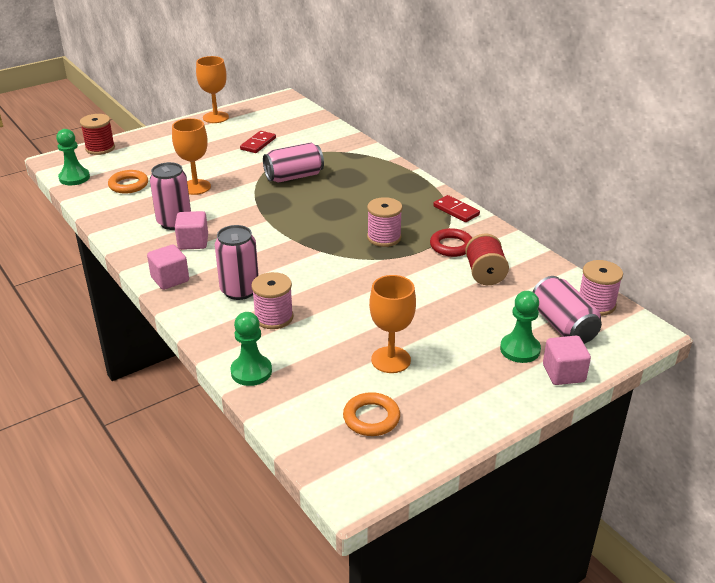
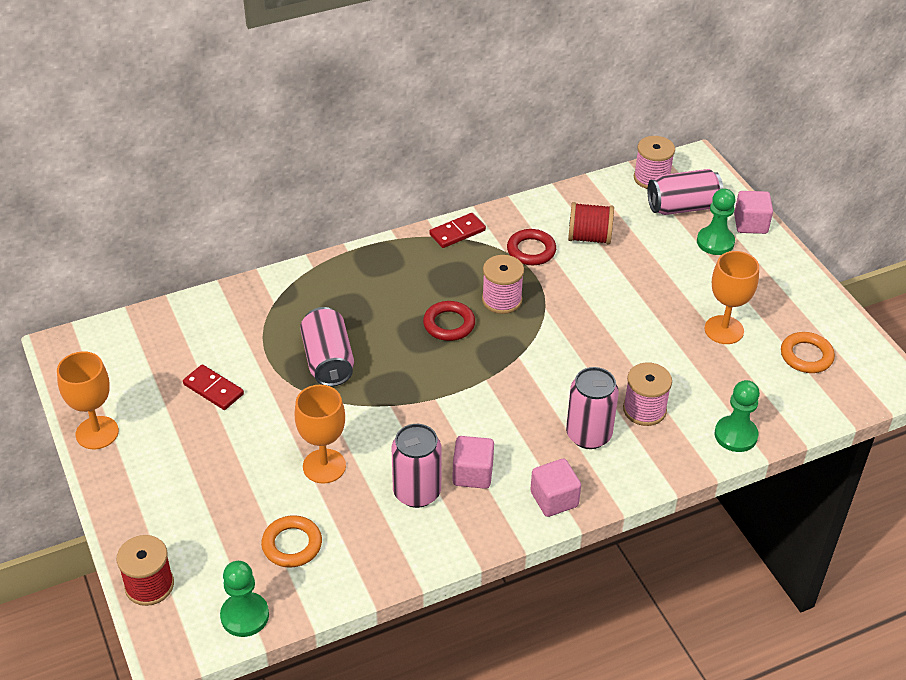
camera: 80 degrees left, 10 degrees up
(347, 217) = (449, 324): none -> red ring

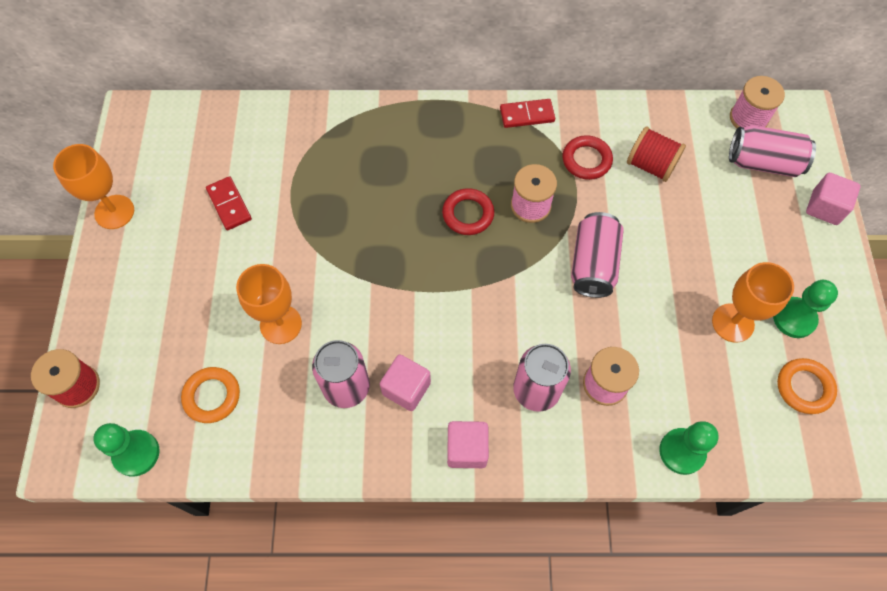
camera: 25 degrees right, 20 degrees up
(328, 361) = (341, 213): pink can -> pink can (593, 264)
(715, 242) = (776, 216): green pawn -> green pawn (794, 318)

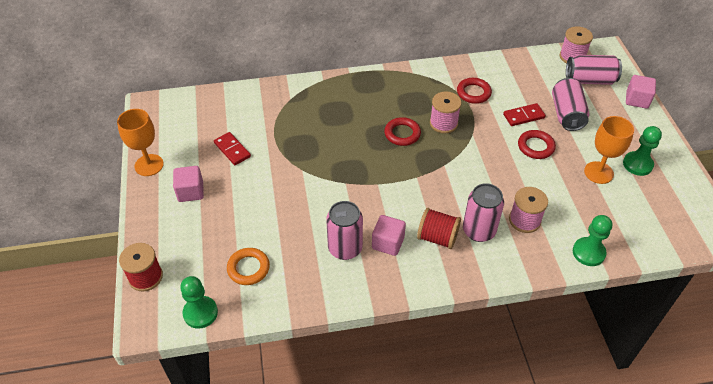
camera: 10 degrees left, 15 degrees down
(280, 324) = (287, 217): orange goblet -> none
(467, 449) = (441, 273): pink cube -> pink cube (190, 192)
(527, 115) = (426, 72): red domino -> red domino (523, 116)
(593, 264) = (495, 152): pink can -> pink can (567, 114)
(650, 165) = (517, 90): red spool -> red spool (437, 237)
(653, 265) = (535, 147): none -> red ring
(804, 387) = (657, 203): orange ring -> none

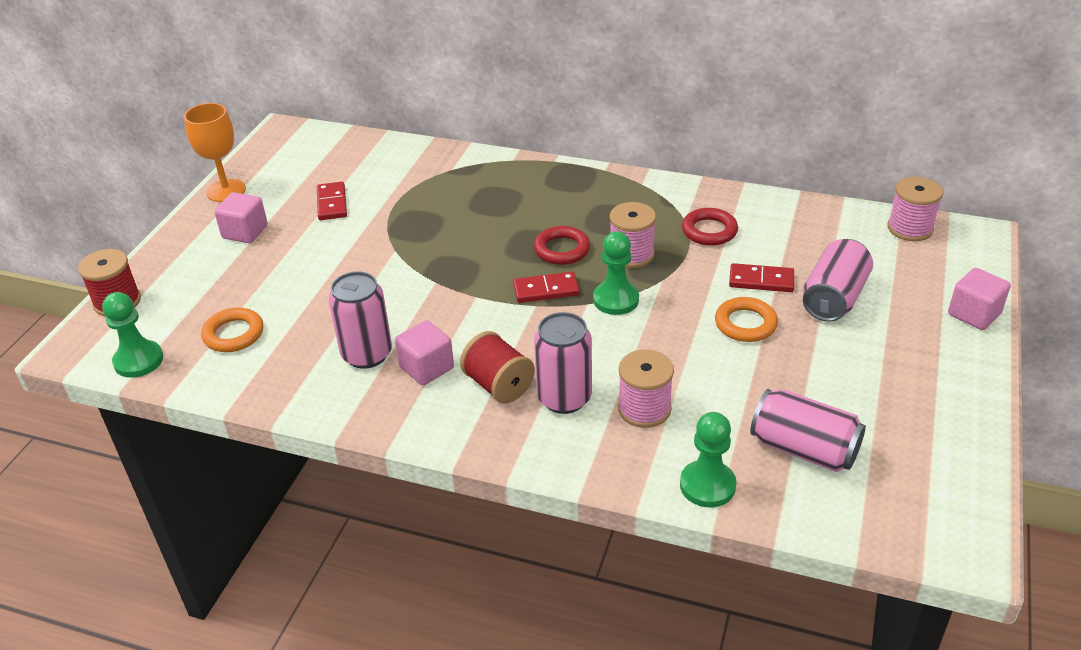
camera: 30 degrees right, 10 degrees down
(414, 164) = (546, 290): none -> red domino
(535, 147) = (745, 324): red ring -> orange ring
(589, 80) = (912, 266): pink can -> pink can (803, 449)
(598, 172) = (819, 388): orange goblet -> none
(637, 164) = (897, 399): green pawn -> green pawn (616, 300)

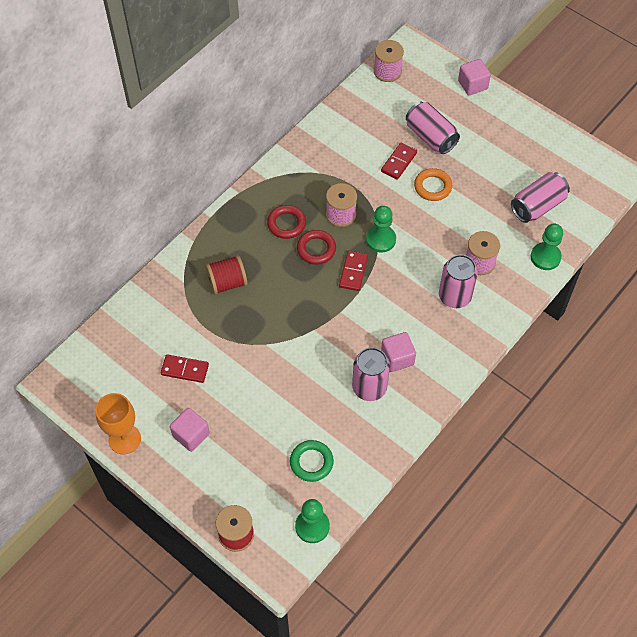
camera: 70 degrees left, 20 degrees up
(233, 334) = (311, 462): orange ring -> green ring
(498, 385) = (430, 325): red spool -> red spool (227, 282)
(709, 231) = (338, 165): red ring -> red ring (286, 224)

